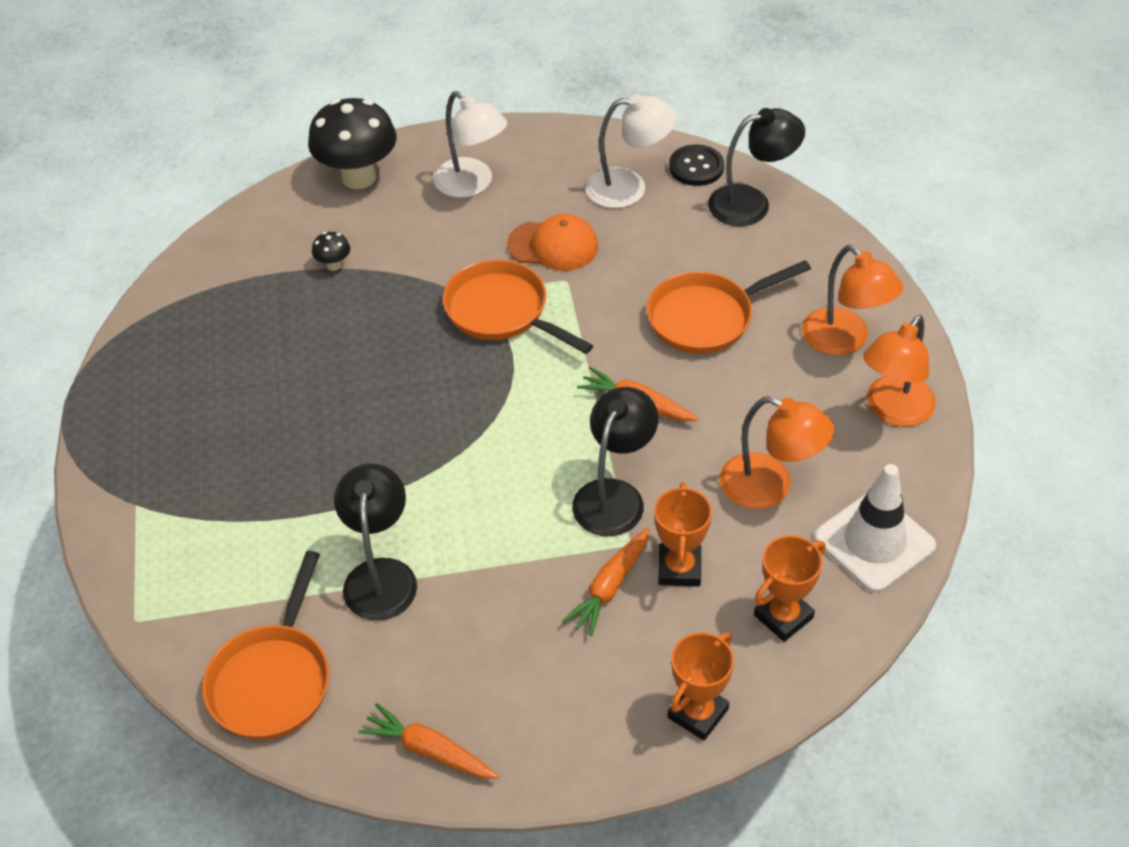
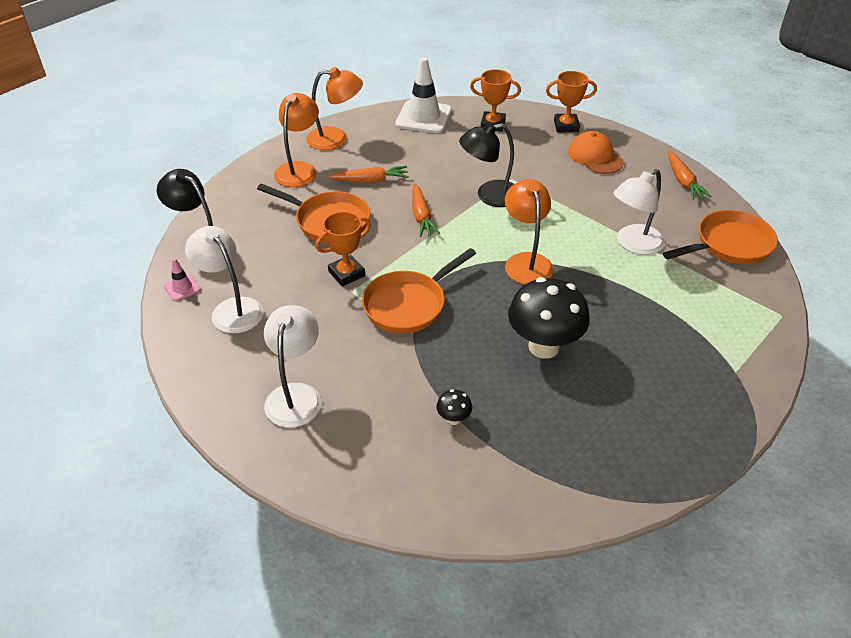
camera: 130 degrees left, 5 degrees down
(358, 177) = (346, 474): black mushroom -> black mushroom (544, 347)
(381, 575) = (633, 244): black lamp -> white lamp
(502, 312) = (408, 304): orange pan -> orange pan turned 45 degrees clockwise
(553, 246) = (324, 314): orange cap -> orange cap (595, 156)
(610, 586) = (540, 173): orange carrot -> orange carrot (370, 180)
(679, 568) = (505, 159): orange trophy -> orange trophy (346, 274)
(696, 167) = (182, 288): black button -> pink traffic cone
(770, 487) = (426, 154): orange lamp -> orange lamp (526, 261)

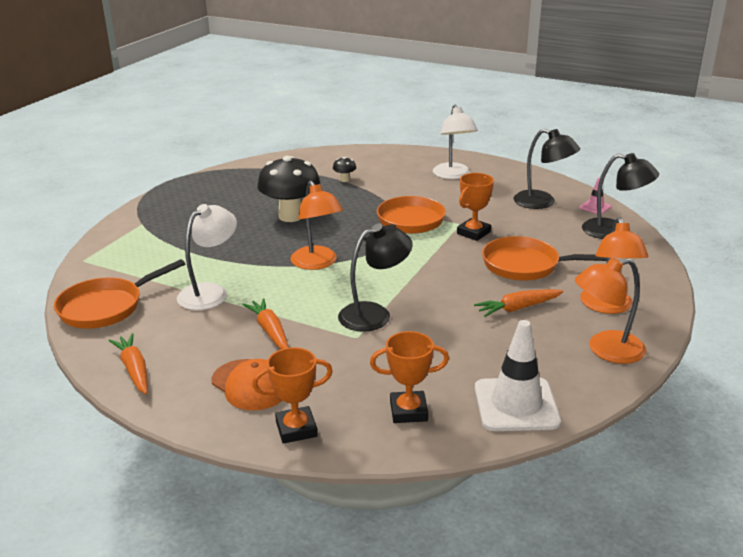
camera: 165 degrees right, 15 degrees down
(231, 309) = (542, 202): white lamp -> black lamp
(421, 216) = (437, 283): orange carrot -> orange carrot (270, 331)

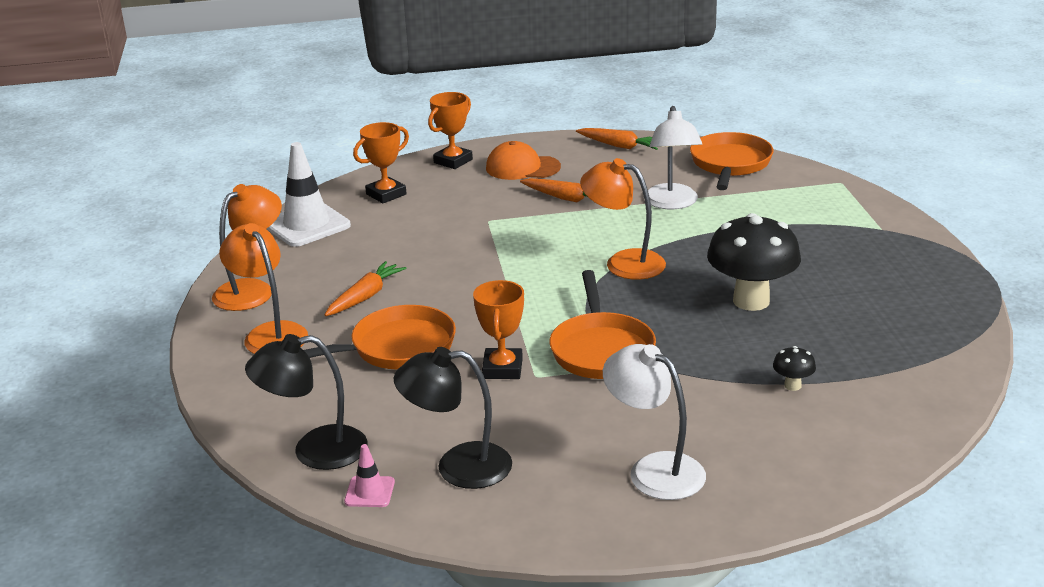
camera: 145 degrees right, 0 degrees up
(374, 314) = (497, 241): black lamp -> none

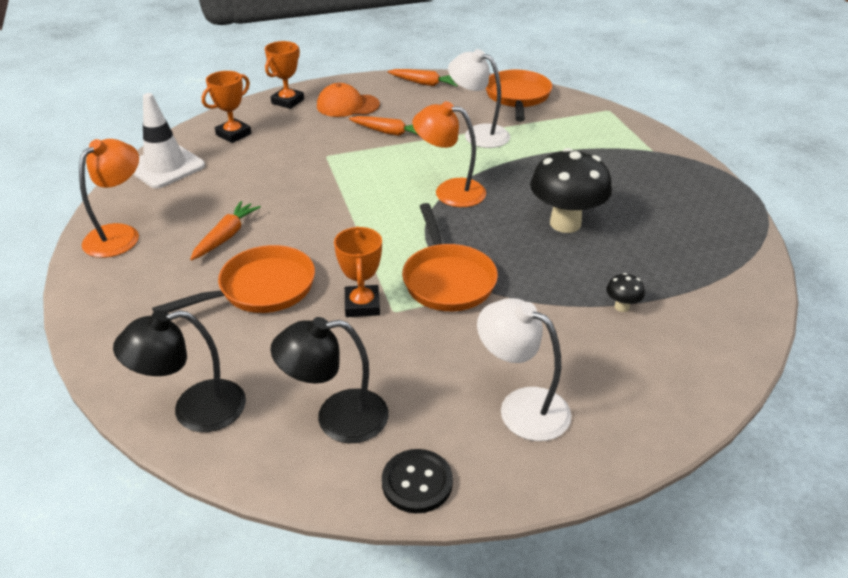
camera: 10 degrees left, 10 degrees up
(270, 333) = (140, 280): orange lamp -> none
(369, 492) = (254, 455): pink traffic cone -> none
(530, 525) = (417, 482): none -> black button
(672, 203) = (478, 134): white lamp -> white lamp turned 135 degrees clockwise

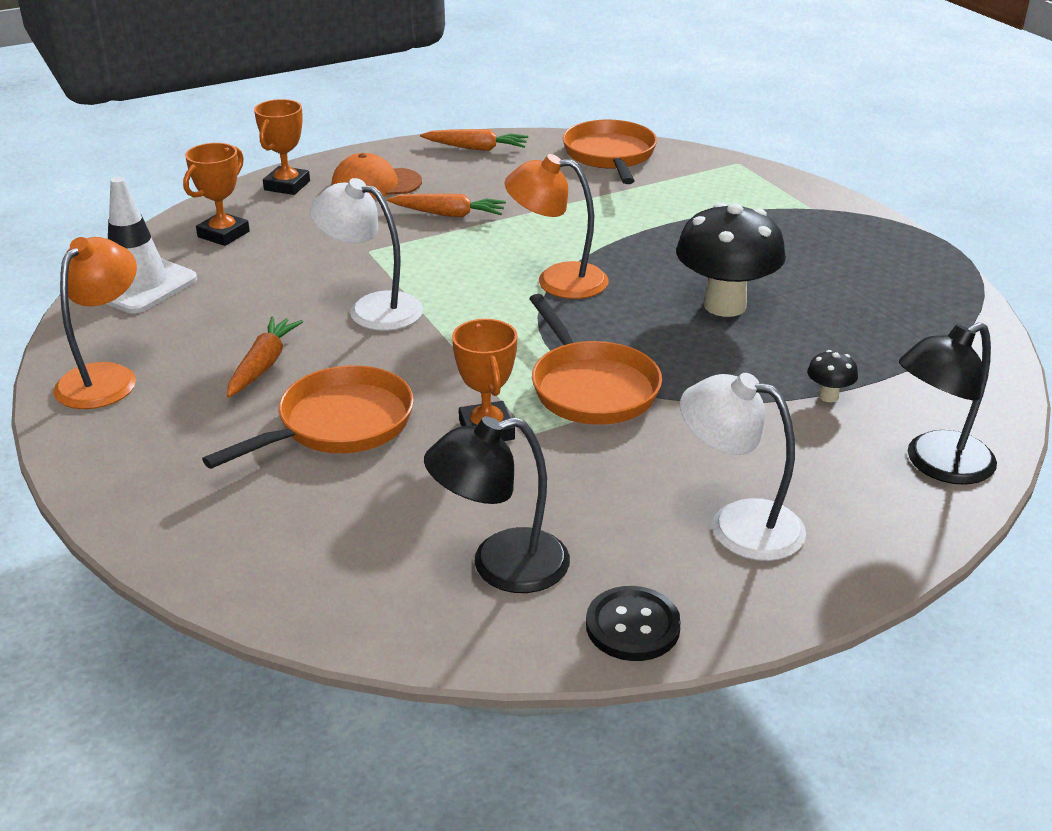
camera: 10 degrees left, 5 degrees down
(194, 410) = (301, 580): black lamp -> black lamp (937, 465)
(478, 134) = (572, 206): white lamp -> white lamp (372, 308)

